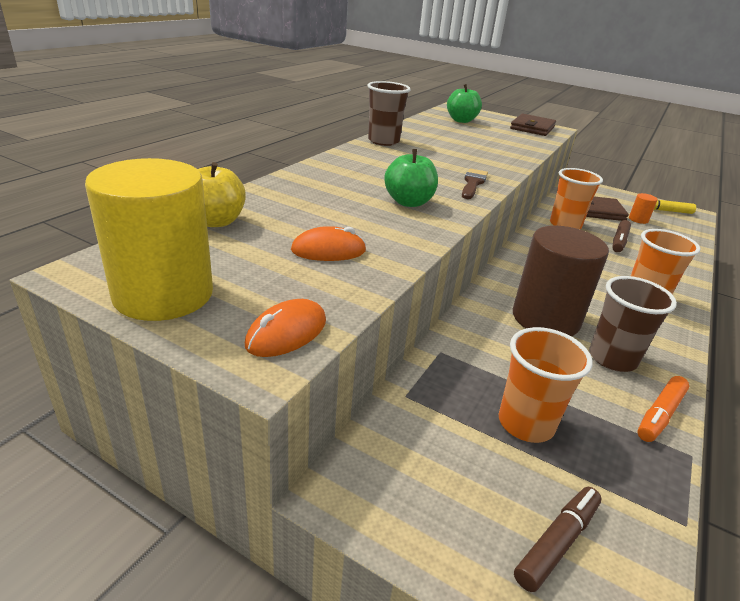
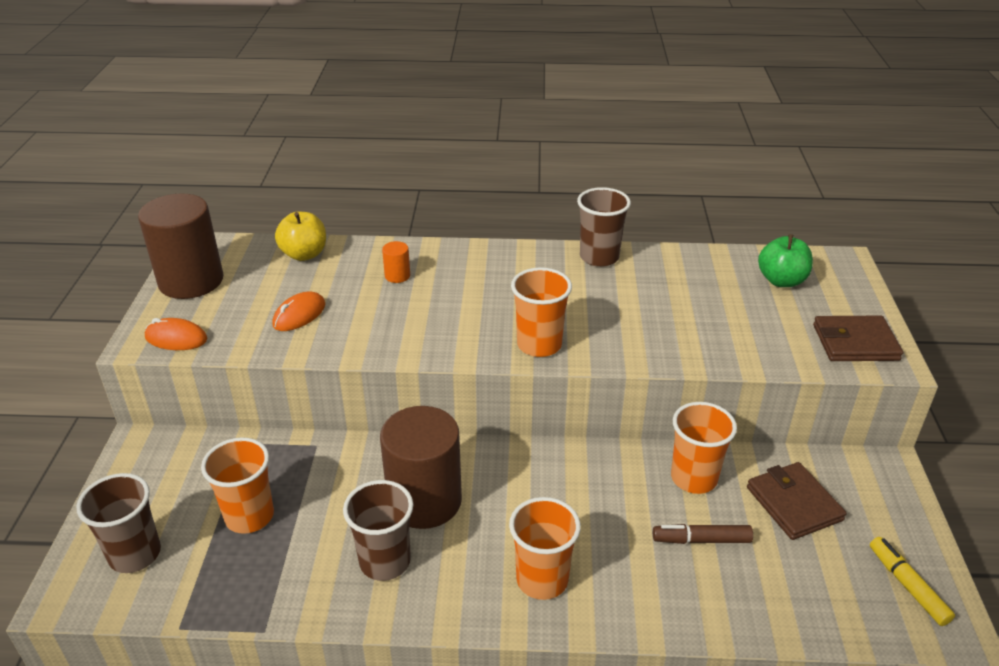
camera: 65 degrees right, 5 degrees up
(163, 294) = (191, 281): yellow cylinder -> brown cylinder
(328, 250) = (299, 315): orange mouse -> orange mouse turned 75 degrees clockwise
(409, 202) = (437, 322): green apple -> none
(473, 183) = (539, 345): brown brush -> orange cup
(557, 542) = (135, 554): brown marker -> brown cup
(638, 219) = (818, 555): orange cylinder -> orange cylinder (397, 276)
(659, 414) = (311, 605): orange marker -> none

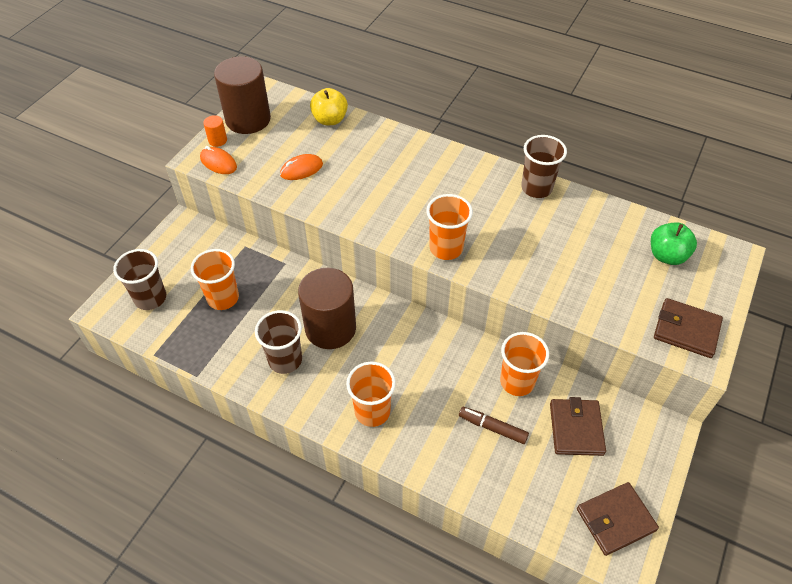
camera: 25 degrees right, 15 degrees up
(397, 276) = (382, 158): orange cylinder -> orange cylinder (217, 140)
(907, 585) = (615, 520): yellow marker -> brown wallet

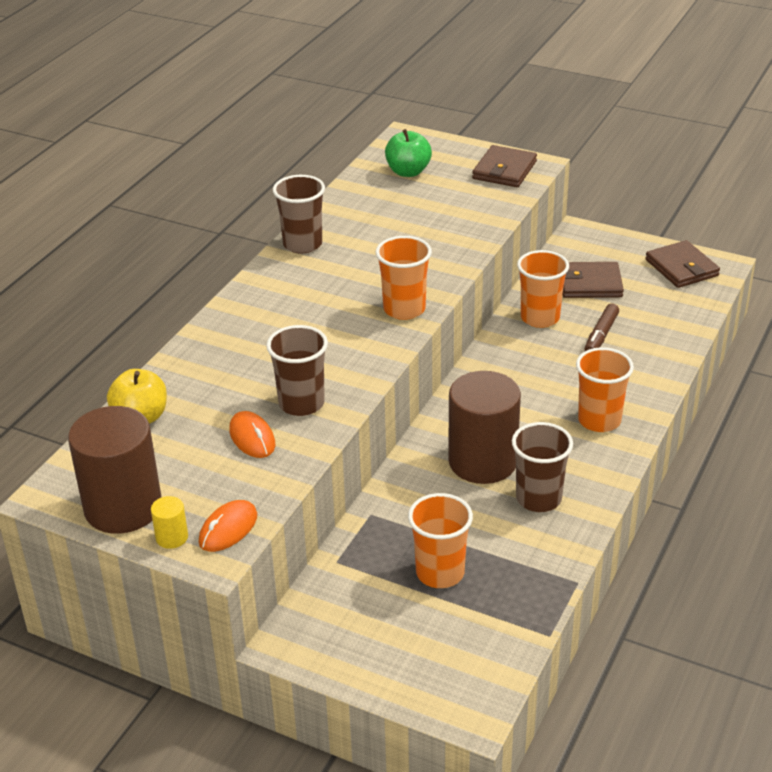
camera: 90 degrees left, 15 degrees down
(150, 298) = (446, 658): brown cup -> brown cup (301, 403)
(217, 140) = (172, 537): orange cylinder -> yellow cylinder

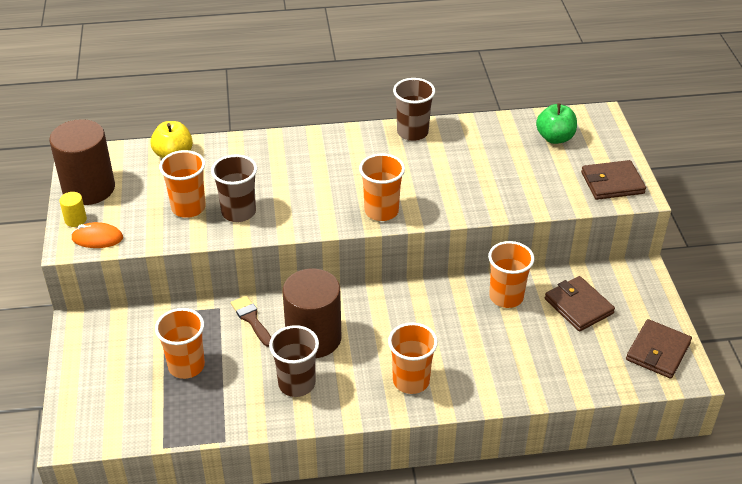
camera: 55 degrees right, 5 degrees up
(252, 438) = (188, 208): orange mouse -> orange cup
(412, 496) = (251, 319): none -> brown brush
(601, 335) = (517, 339): brown marker -> none

